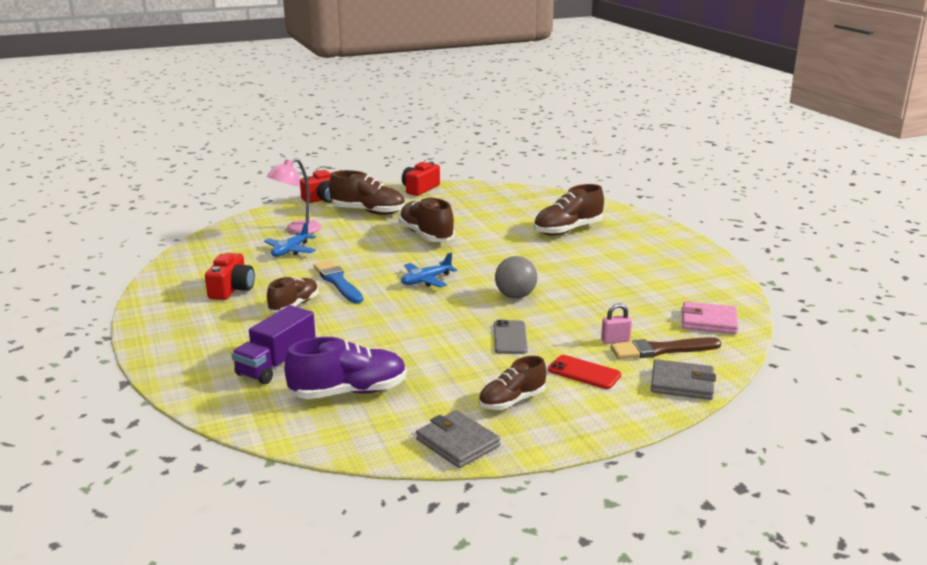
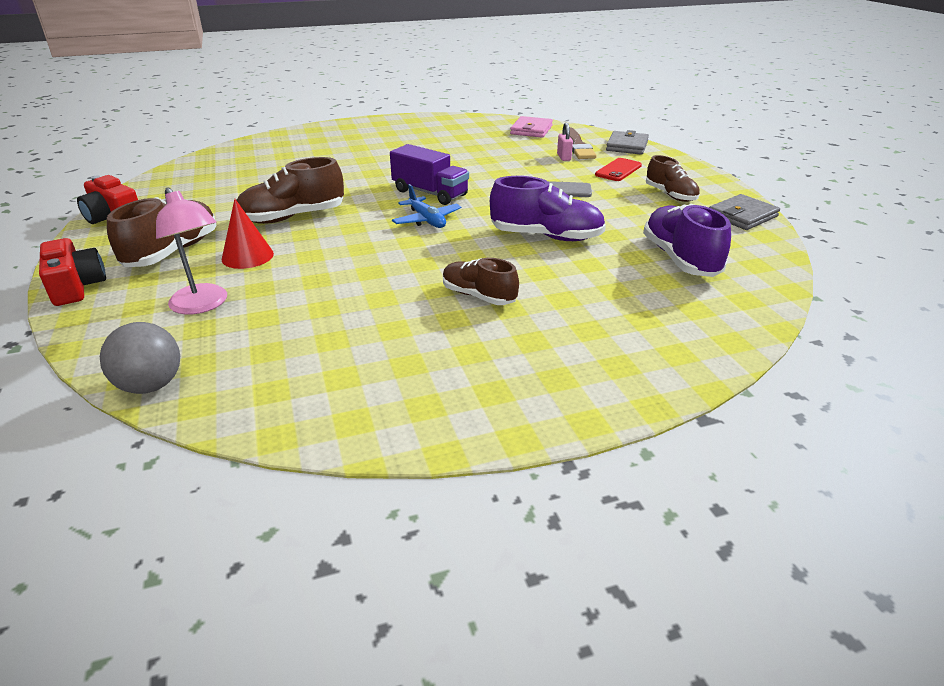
camera: 85 degrees left, 10 degrees up
(232, 289) = (414, 349): red camera -> none
(276, 364) = (633, 300): purple truck -> purple truck (430, 193)
(290, 251) = (288, 307): blue plane -> none
(338, 282) = (414, 269): blue brush -> none
(361, 231) = (247, 256): none -> red cone
(396, 329) = (546, 236): none -> purple shoe
(515, 296) = (475, 184): grey ball -> grey ball (151, 385)
(568, 230) = (324, 155): brown shoe -> none

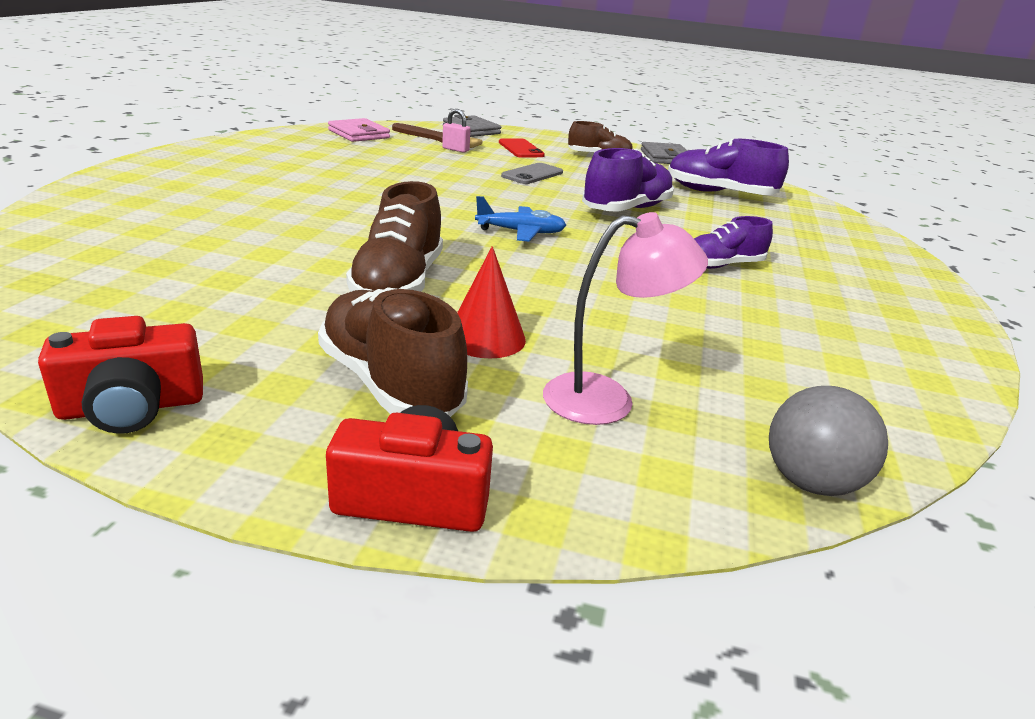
camera: 60 degrees left, 5 degrees down
(430, 193) = (449, 211): purple truck -> none
(478, 296) = (722, 265): brown shoe -> purple shoe

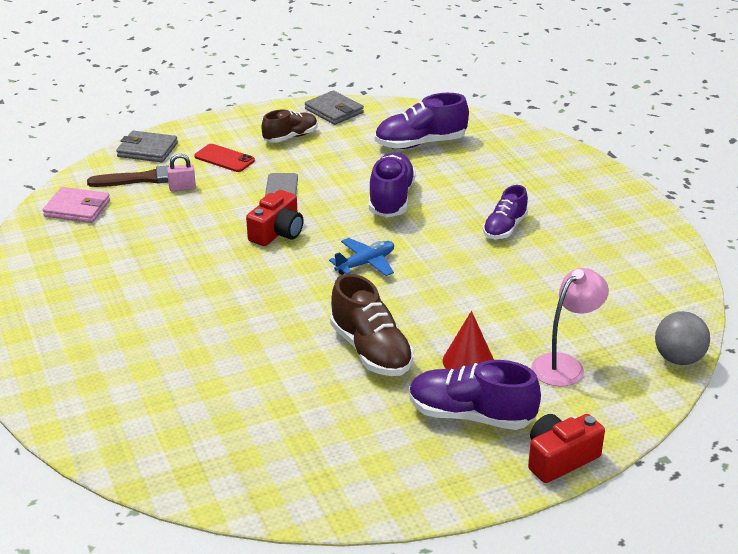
camera: 35 degrees left, 5 degrees up
(132, 407) = (392, 498): red camera -> red camera (277, 232)
(390, 384) = (471, 415): brown shoe -> purple shoe

